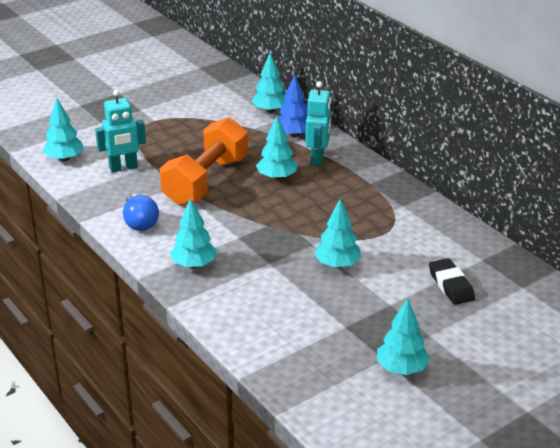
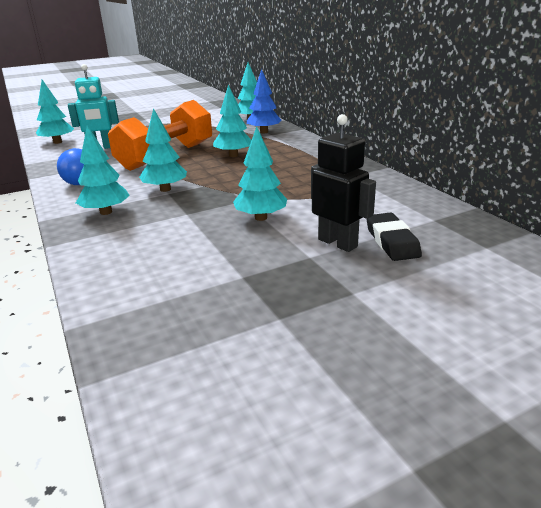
camera: 10 degrees right, 5 degrees down
(318, 159) = (278, 145): turquoise robot -> none
(401, 369) = (300, 333): turquoise tree -> turquoise tree (165, 189)
(409, 289) = (338, 243): none -> black robot

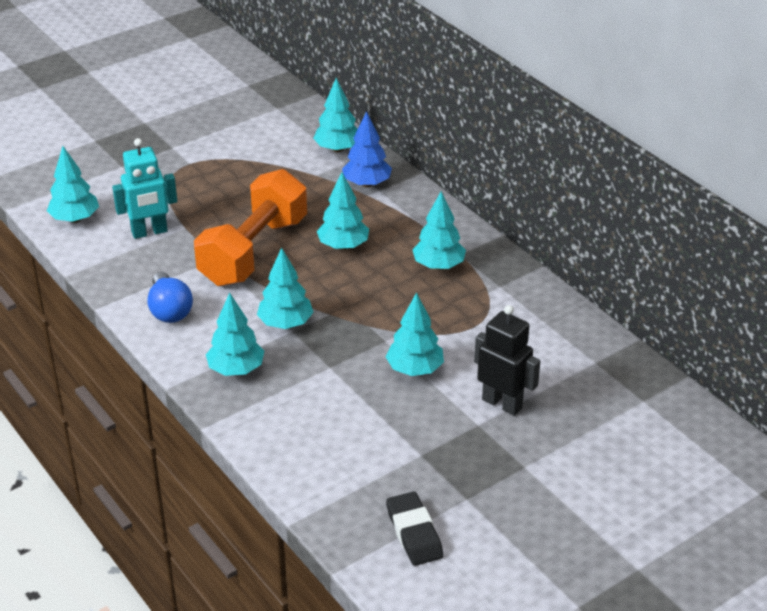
camera: 10 degrees left, 10 degrees up
(302, 165) = (438, 265): none -> turquoise tree
(392, 241) = (554, 398): black eraser -> black eraser (414, 533)

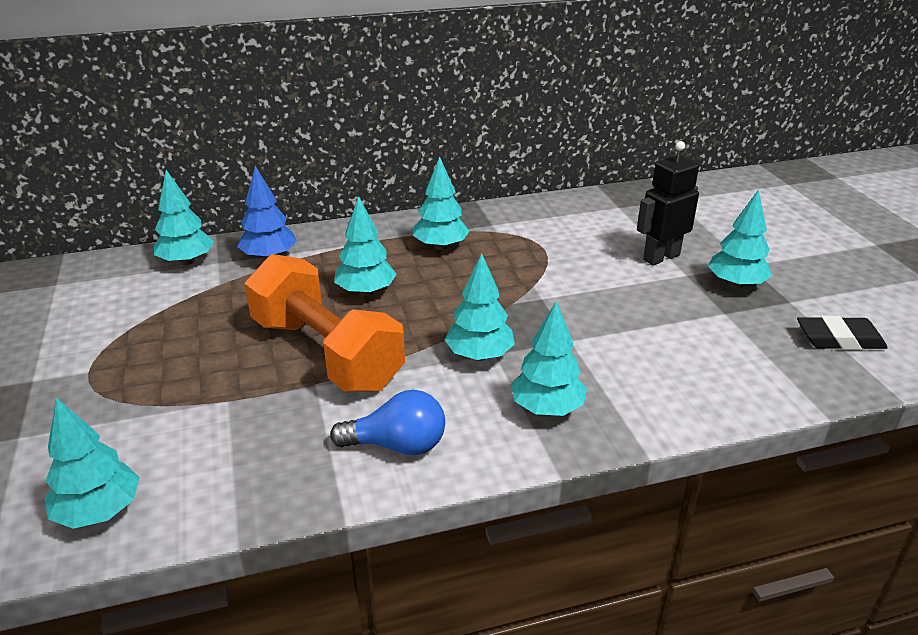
camera: 70 degrees left, 5 degrees down
(149, 232) = (208, 435): turquoise robot -> none
(414, 369) = (595, 291): turquoise tree -> turquoise tree (736, 284)

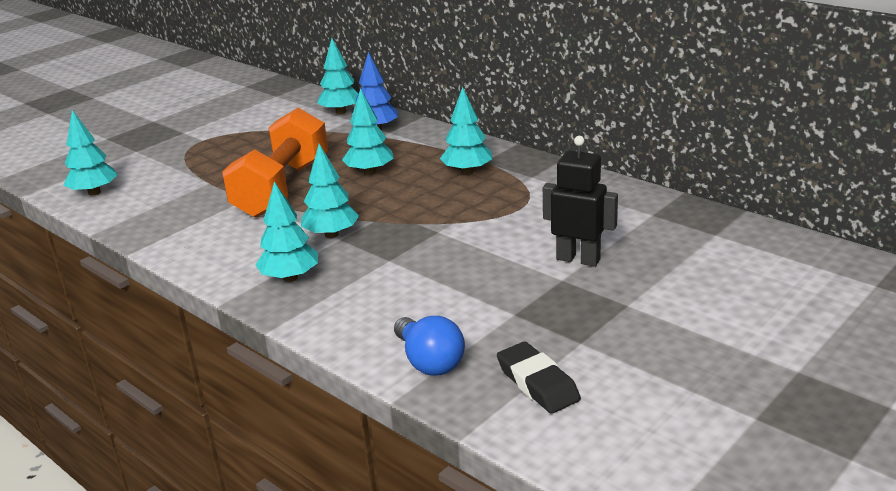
camera: 60 degrees right, 5 degrees down
(397, 445) = (207, 243): blue light bulb -> blue light bulb (429, 362)
(736, 284) = (576, 307): turquoise tree -> none

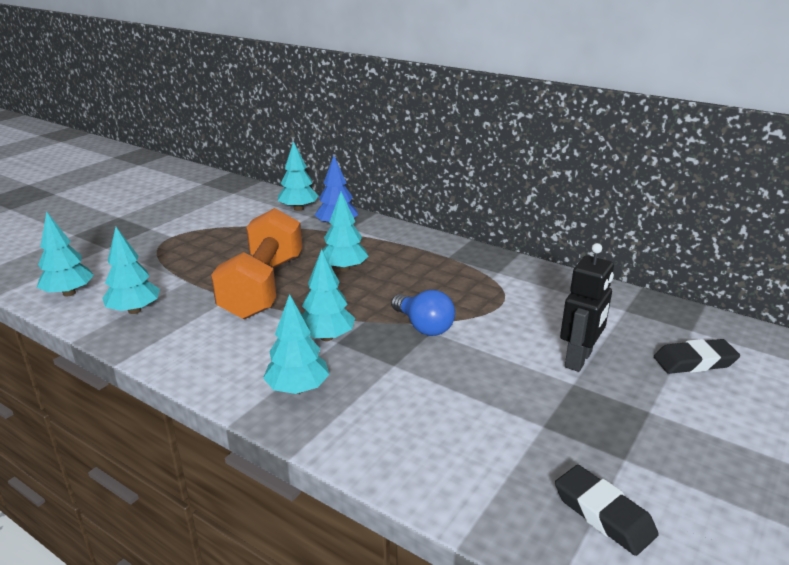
camera: 10 degrees left, 0 degrees up
(429, 362) = (478, 491): blue light bulb -> blue light bulb (423, 326)
(467, 171) = (436, 267): turquoise tree -> turquoise tree (134, 310)
(578, 259) = (579, 360): black robot -> black robot turned 105 degrees clockwise
(700, 263) = (694, 362): none -> black eraser

